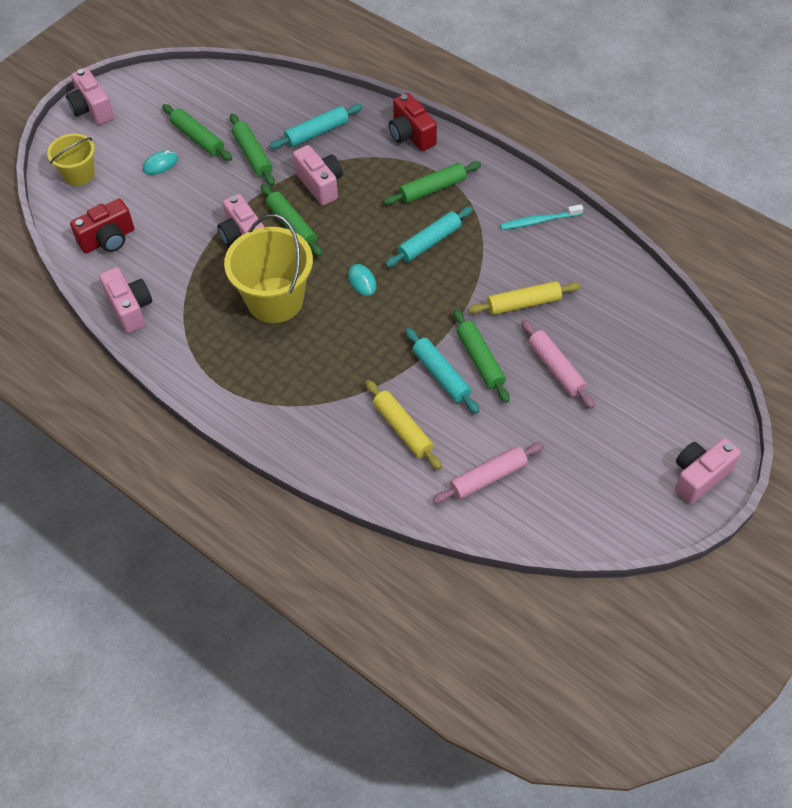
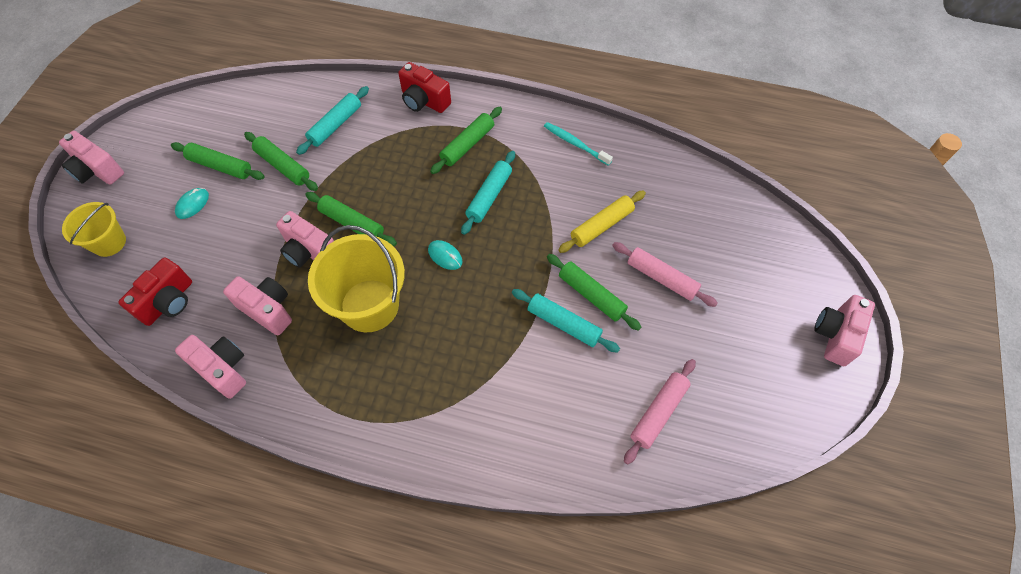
camera: 25 degrees left, 5 degrees up
(320, 184) = (361, 174): pink camera -> pink camera (267, 310)
(402, 429) = (555, 394): yellow rolling pin -> none
(539, 221) = (575, 144): turquoise toothbrush -> turquoise toothbrush turned 75 degrees clockwise

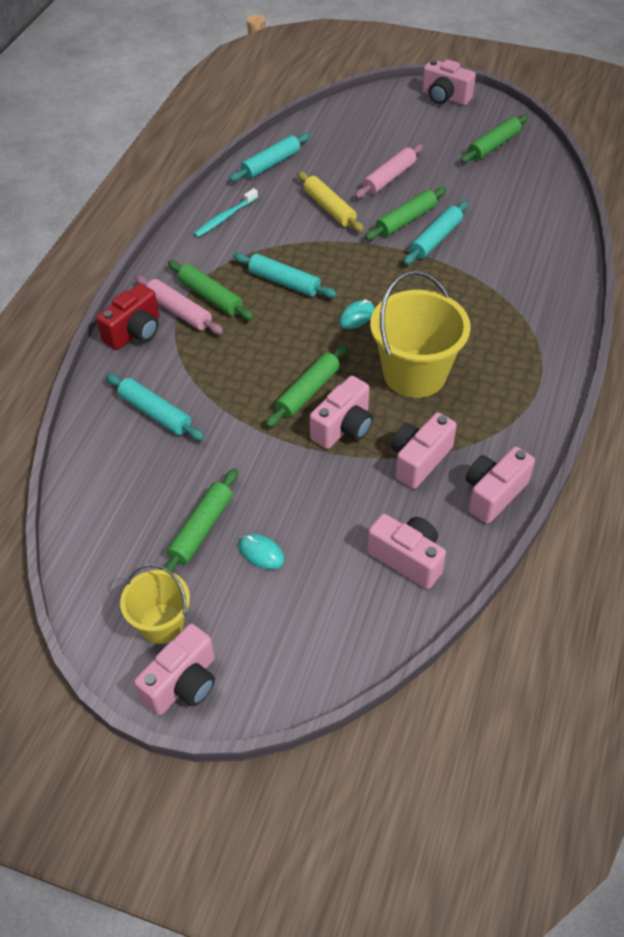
camera: 85 degrees left, 10 degrees down
(109, 242) = (314, 642): yellow bucket -> yellow bucket (161, 623)
(168, 302) = (407, 559): red camera -> pink camera
(283, 166) = (212, 462): green rolling pin -> green rolling pin (493, 145)
(658, 412) = (517, 193): pink rolling pin -> pink rolling pin (179, 311)
(664, 172) = (271, 164): none -> turquoise rolling pin

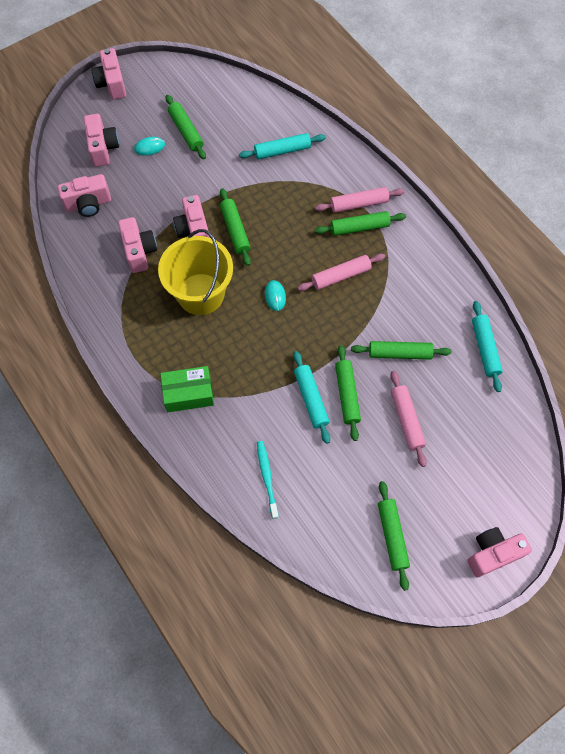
camera: 125 degrees right, 15 degrees up
(135, 332) = (358, 173): red camera -> none
(161, 623) = (148, 90): yellow bucket -> none
(225, 218) = (438, 281): turquoise toothbrush -> turquoise toothbrush (267, 478)
(284, 282) = (341, 276): turquoise rolling pin -> pink rolling pin
(329, 208) = (399, 353): yellow rolling pin -> green rolling pin
(493, 494) = (86, 270): pink camera -> pink camera (103, 148)
(526, 320) = (188, 394): none -> green box

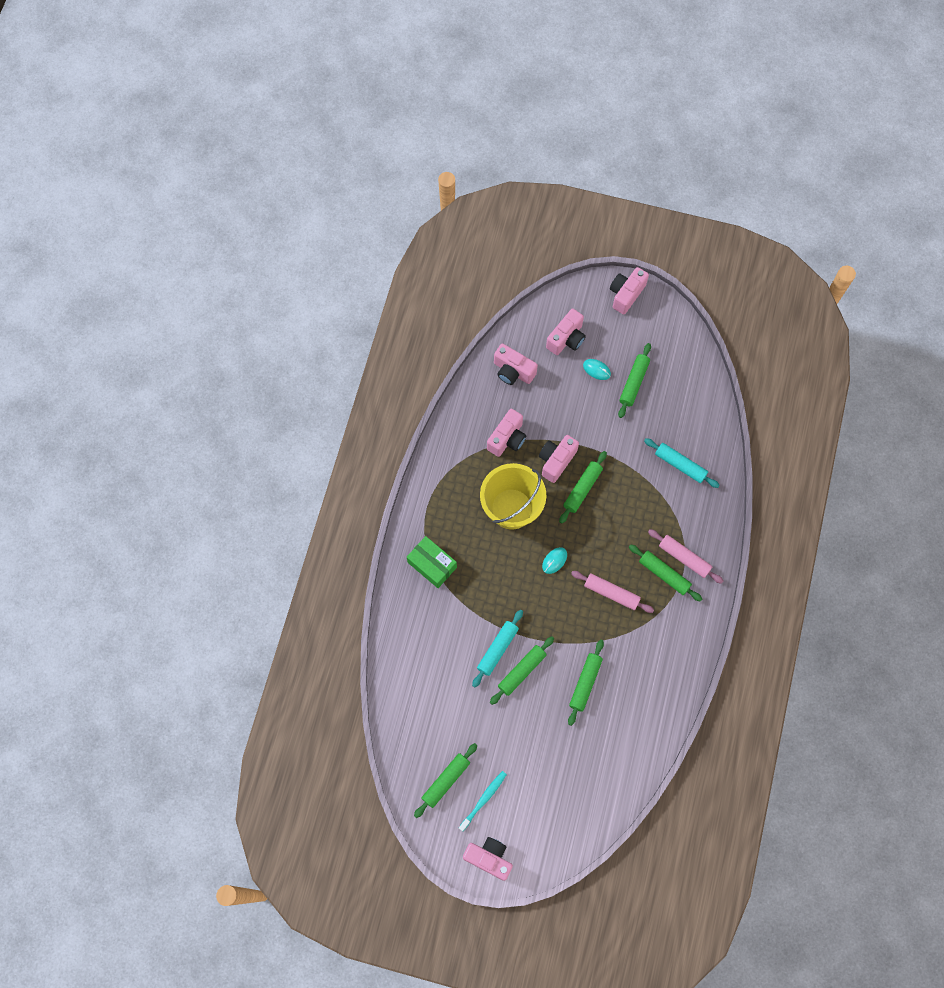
camera: 50 degrees right, 5 degrees up
(267, 478) = (417, 666): turquoise toothbrush -> turquoise toothbrush (483, 800)
(399, 353) = (585, 683): green rolling pin -> green rolling pin turned 60 degrees clockwise
(406, 420) = (537, 727): pink rolling pin -> none
(485, 349) = (642, 741): turquoise rolling pin -> none

